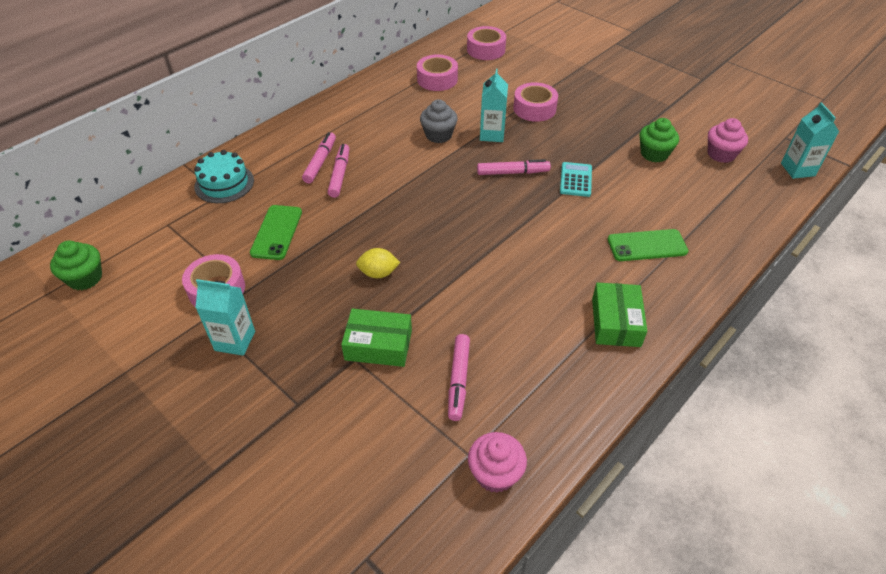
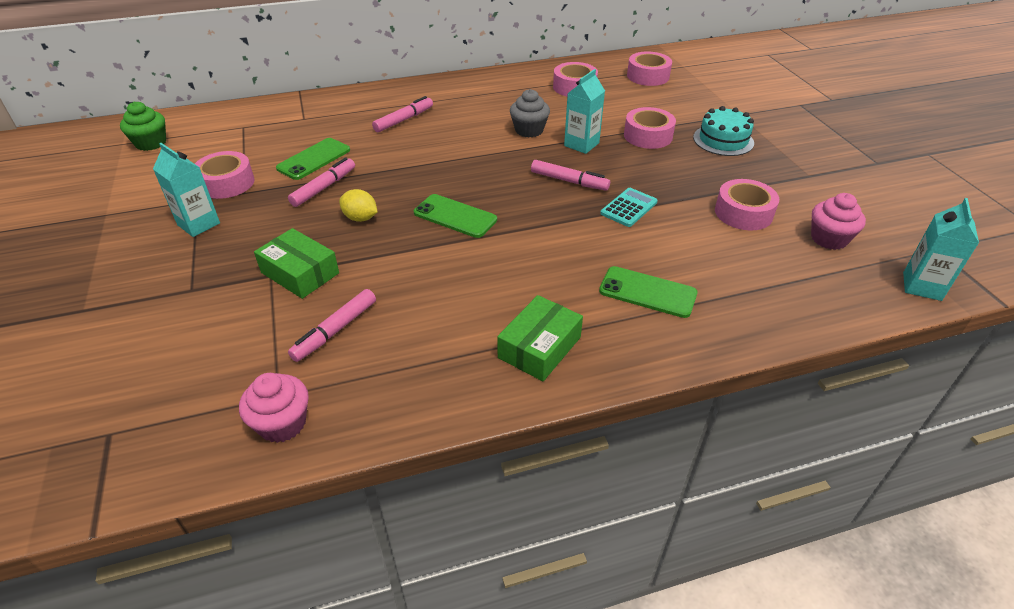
camera: 30 degrees right, 5 degrees down
(224, 183) = (313, 112): turquoise cake -> turquoise cake (723, 140)
(340, 175) = (409, 134): pink marker -> pink marker (324, 187)
(454, 239) = (455, 216): none -> green phone
(654, 154) = (743, 213): green cupcake -> pink tape

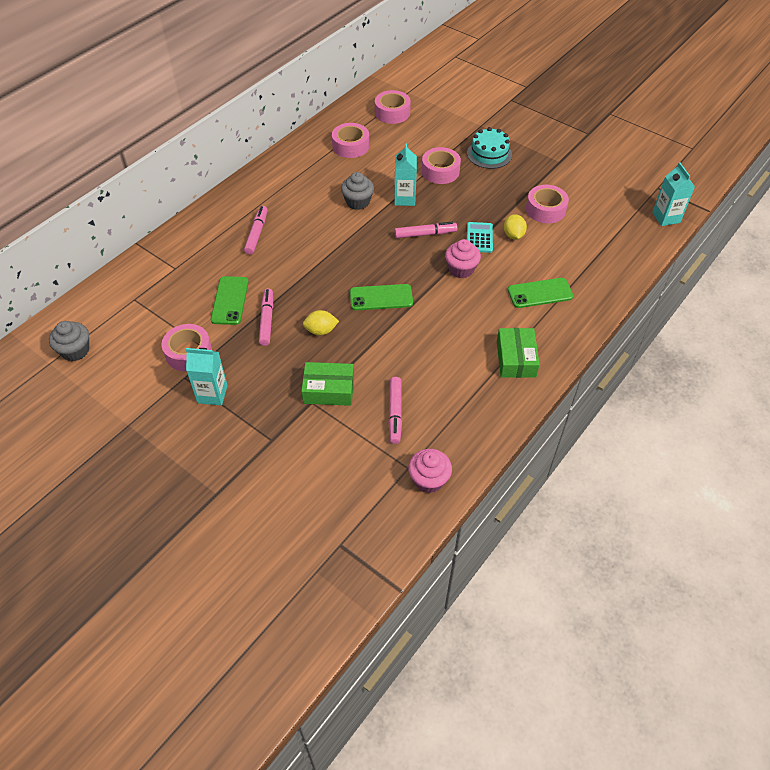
camera: 35 degrees left, 10 degrees up
(151, 143) = (75, 350): green cupcake -> grey cupcake
(674, 221) = (513, 235): none -> yellow lemon
(829, 239) = (602, 207): pink cupcake -> pink cupcake (461, 269)

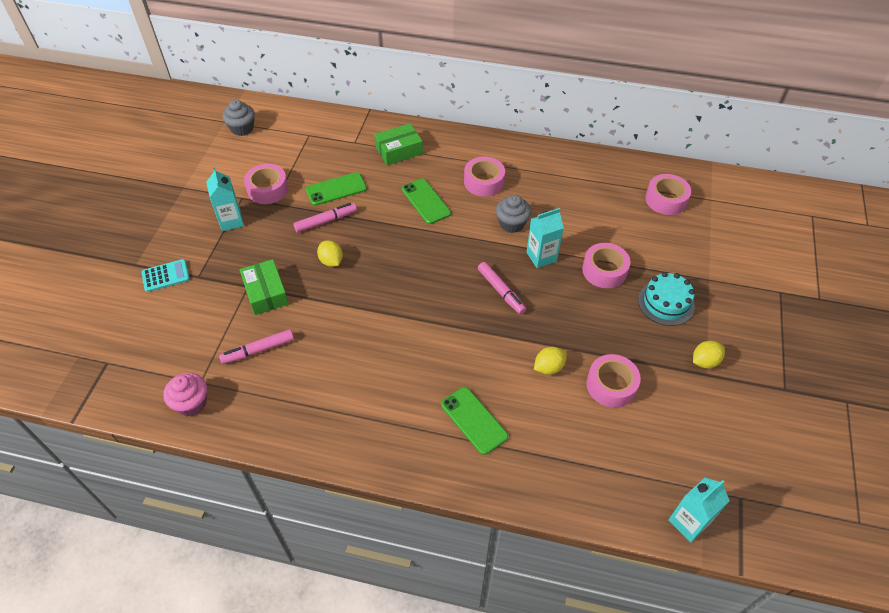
camera: 65 degrees right, 0 degrees up
(257, 233) = (424, 173): pink marker -> none
(350, 146) = (588, 188): pink tape -> pink tape (484, 182)
(381, 297) = (394, 288): green phone -> green phone (426, 201)
(461, 269) = (468, 338): pink cupcake -> none
(479, 238) = (525, 338): turquoise calculator -> turquoise calculator (166, 276)
(516, 359) = (368, 427): green box -> green box (399, 150)
(549, 158) = (704, 361): none -> yellow lemon

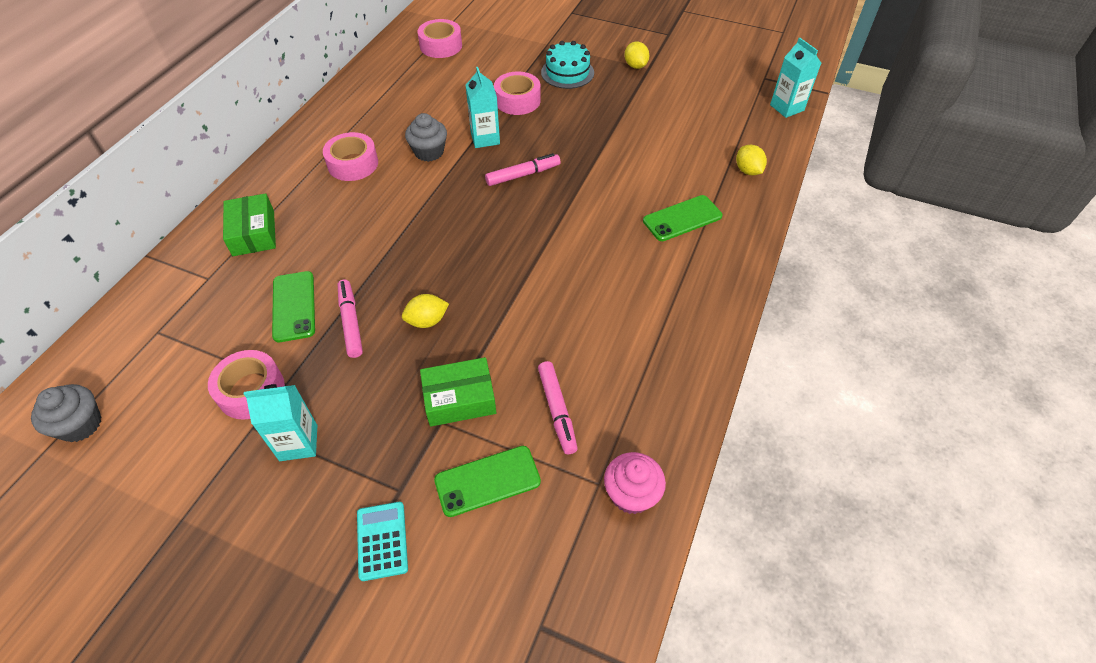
camera: 80 degrees left, 0 degrees up
(426, 201) = (361, 218): green phone -> green phone (487, 481)
(548, 367) = (627, 157): yellow lemon -> yellow lemon (748, 171)
(611, 385) = (653, 122): pink tape -> none

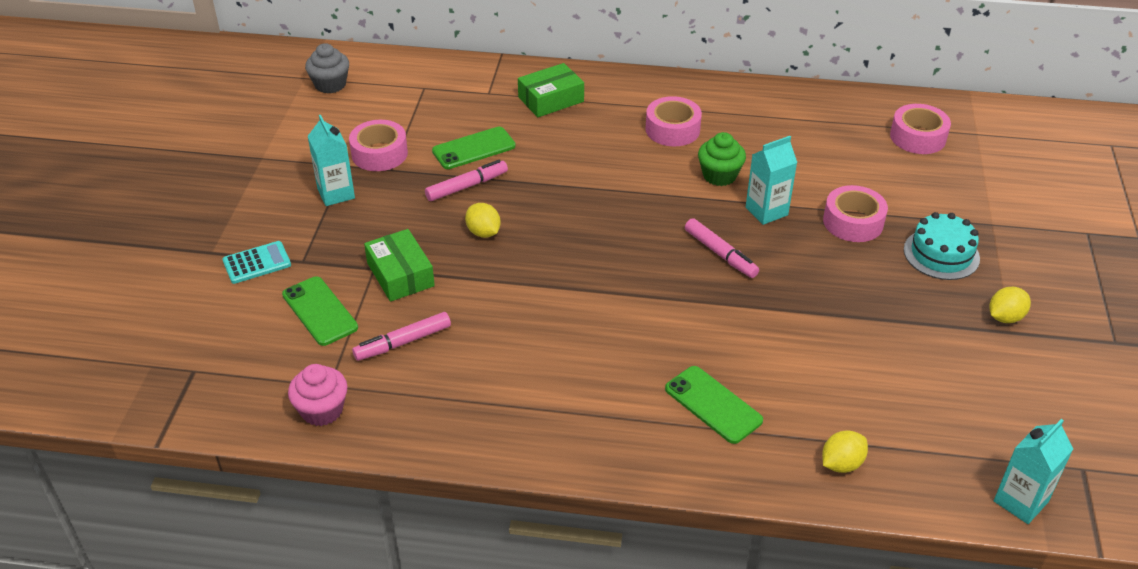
camera: 75 degrees right, 10 degrees down
(429, 152) = (719, 175): grey cupcake -> green cupcake

